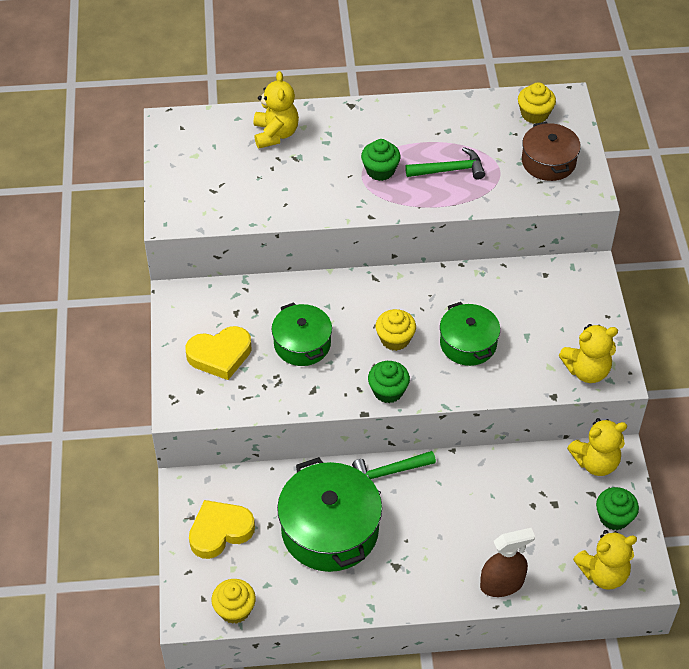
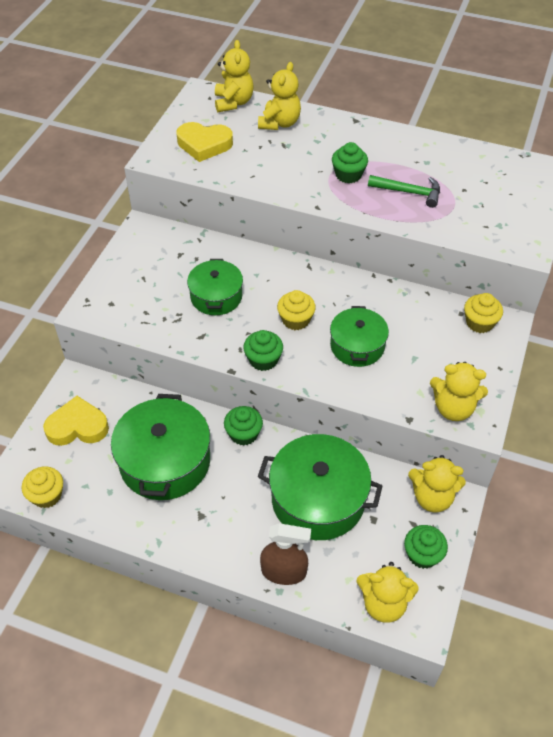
camera: 25 degrees right, 0 degrees up
(211, 125) = (233, 102): none -> yellow teddy bear
(220, 355) = (145, 282): yellow heart -> yellow heart (204, 144)
(389, 473) = (243, 434): green hammer -> green cupcake
(495, 506) = (318, 499): none -> green pot
(534, 114) = (512, 172): yellow cupcake -> yellow cupcake (479, 323)
(548, 162) = (503, 213): brown pot -> none

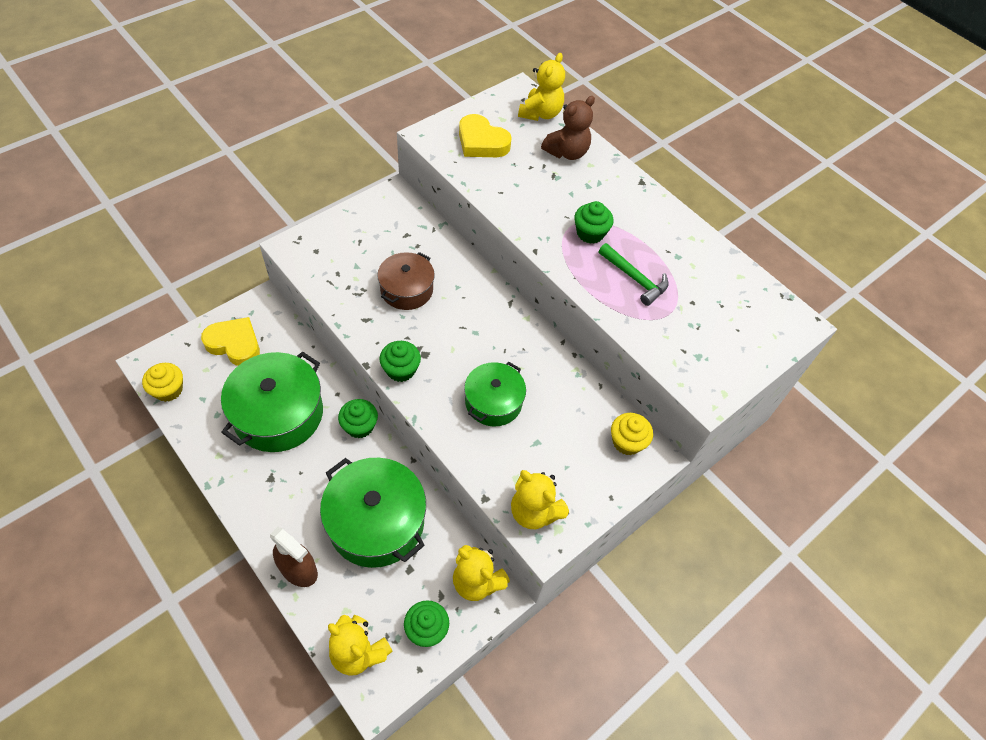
camera: 25 degrees right, 5 degrees up
(216, 296) = (406, 289): green pot -> brown pot
(279, 123) = (567, 152): yellow teddy bear -> brown teddy bear
(296, 320) = (458, 348): yellow cupcake -> none

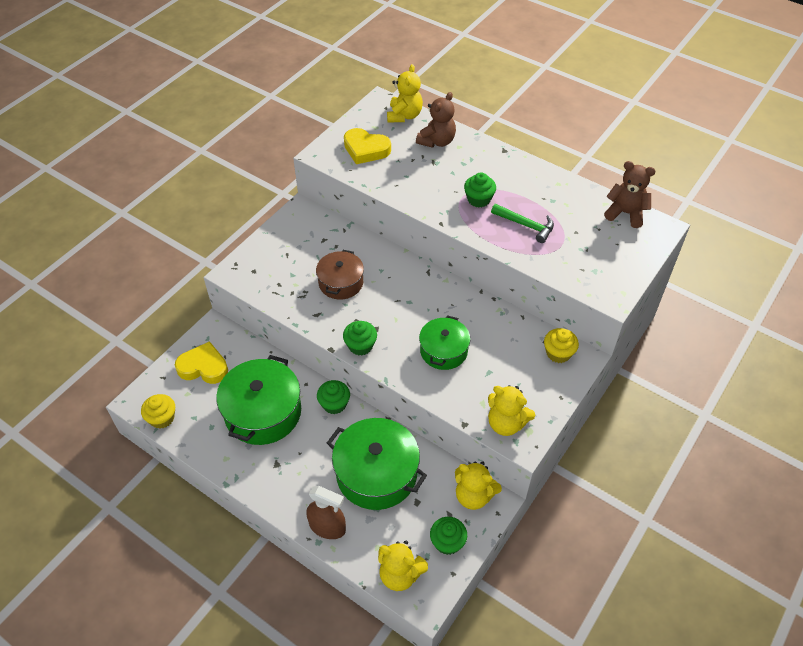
camera: 10 degrees left, 5 degrees down
(761, 294) = (625, 213): none -> brown teddy bear

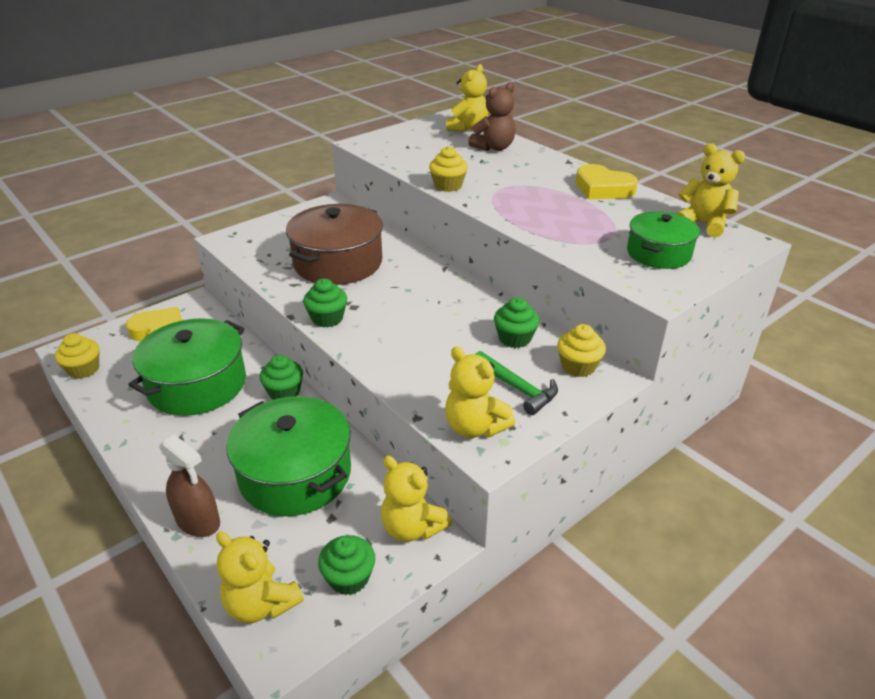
camera: 15 degrees right, 15 degrees down
(341, 283) = (338, 262): brown pot -> brown pot, size x1.64
(366, 149) = (412, 145): yellow heart -> yellow heart (602, 188)
(418, 202) = (448, 186): none -> yellow cupcake
(443, 351) = (427, 339): green pot -> green pot (658, 253)
(478, 199) = (520, 192): green cupcake -> green cupcake (514, 338)
(525, 225) = (568, 218): green hammer -> green hammer (517, 388)
(625, 213) = (703, 224): brown teddy bear -> yellow teddy bear

